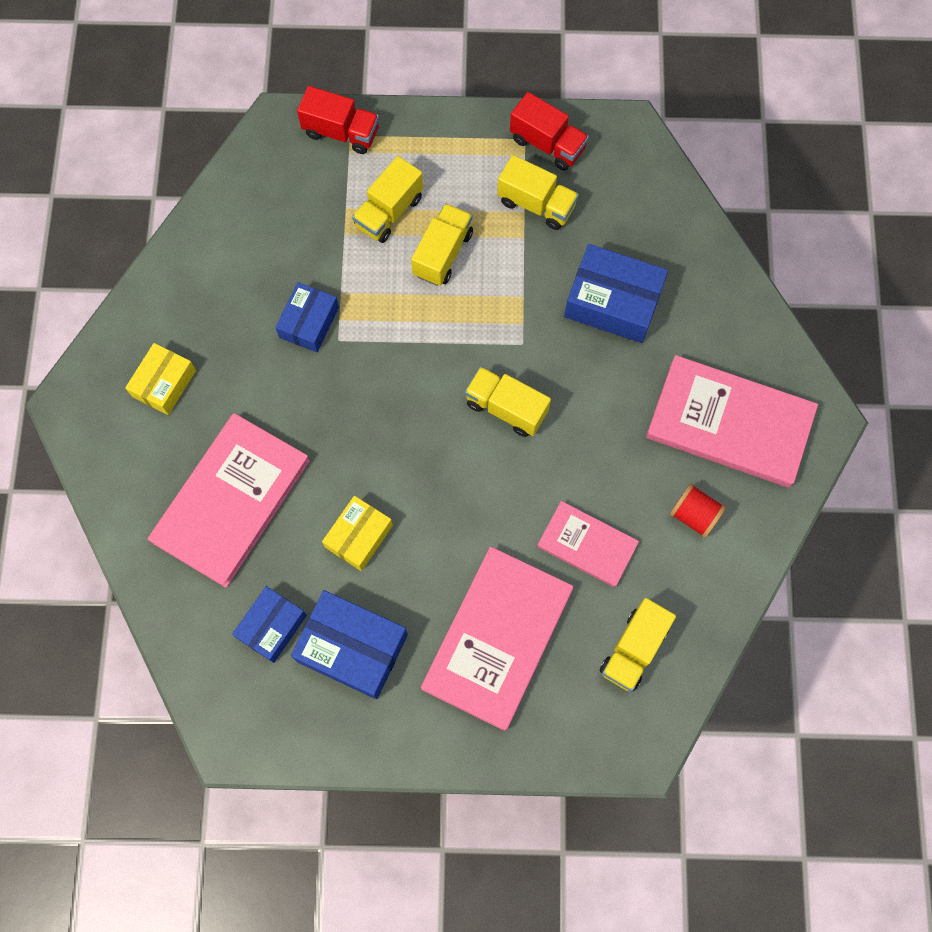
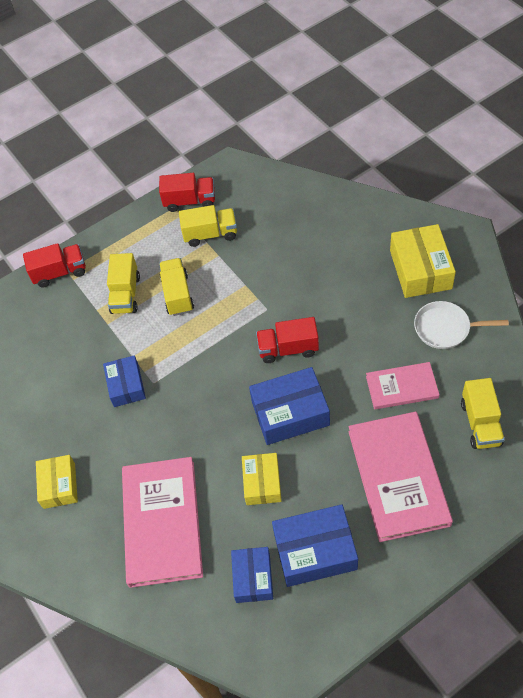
camera: 30 degrees left, 15 degrees down
(506, 408) = (288, 349): yellow truck -> red truck
(613, 302) = (299, 253): blue box -> blue box (290, 413)
(694, 515) = (446, 328): red spool -> white pan
(729, 424) = (420, 269): pink book -> yellow box

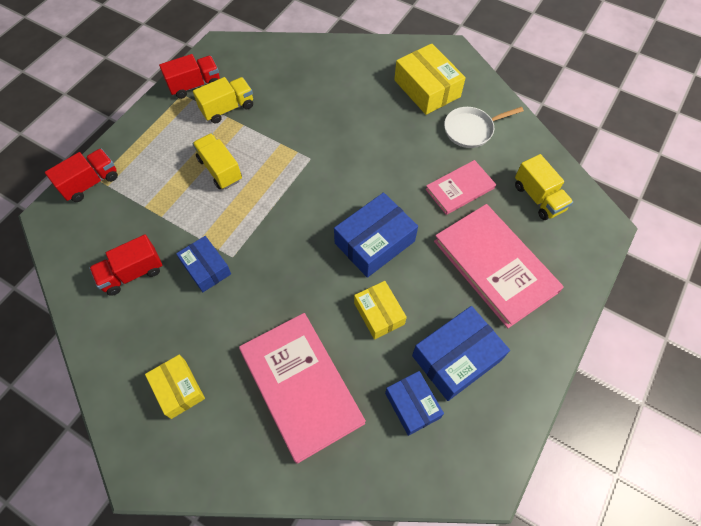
camera: 30 degrees left, 5 degrees up
(125, 294) = (168, 184): yellow truck -> none
(288, 349) = (346, 187): red truck -> red truck (132, 273)

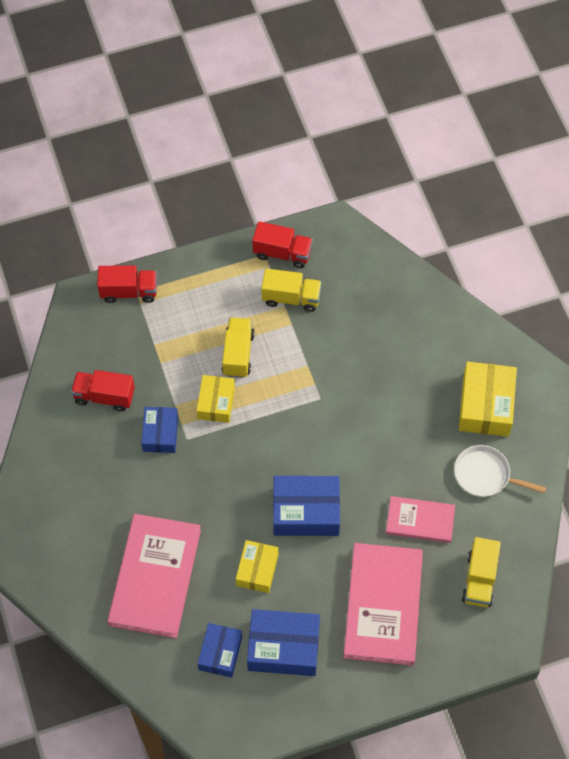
camera: 40 degrees right, 0 degrees up
(178, 389) = (71, 512): yellow box -> yellow box (216, 403)

